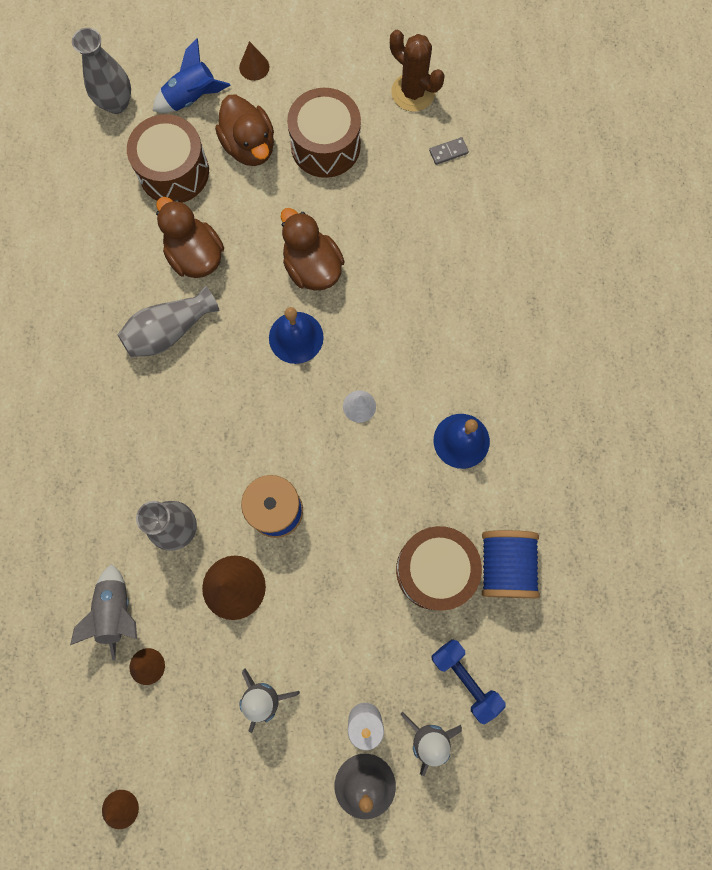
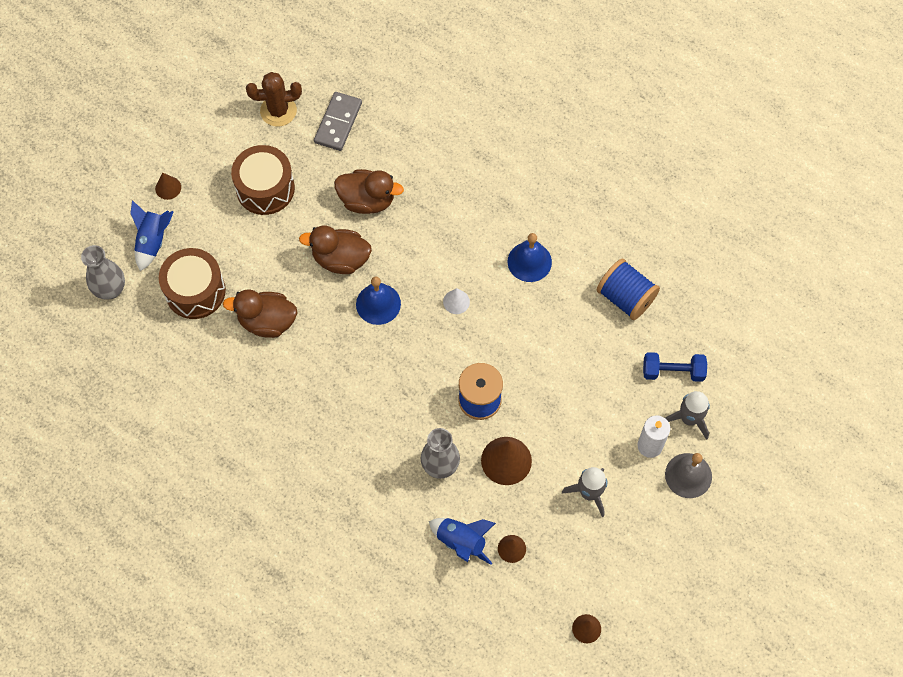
camera: 50 degrees left, 10 degrees down
(116, 611) = (461, 542): grey rocket -> blue rocket
(170, 331) = (304, 375): grey vase -> none
(249, 146) = (222, 233): brown duck -> brown duck (367, 200)
(435, 570) = (595, 338): brown drum -> none
(448, 152) = (338, 123): grey domino -> grey domino, size x2.03

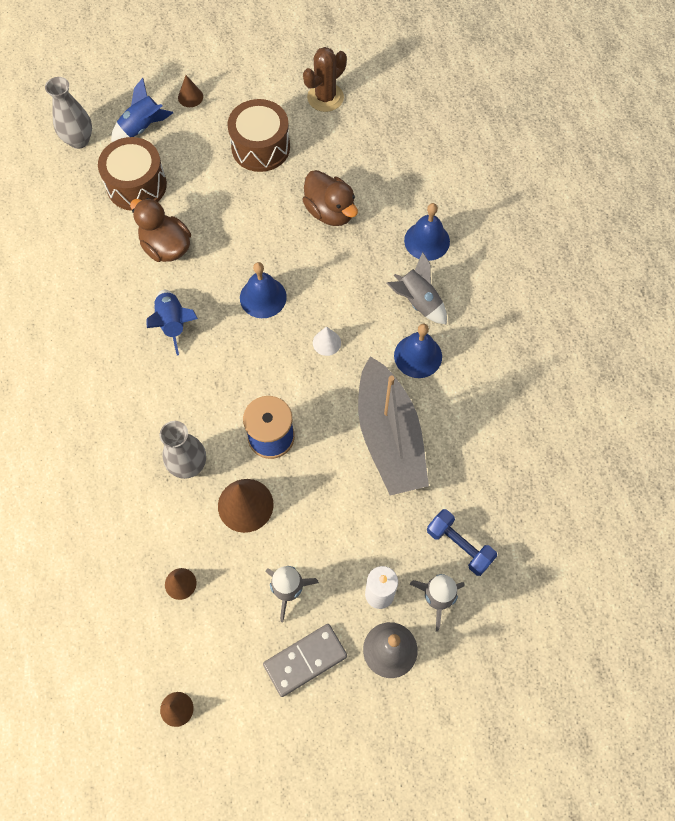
camera: 40 degrees right, 0 degrees up
(278, 111) = (325, 97): brown cactus -> brown cactus turned 75 degrees counterclockwise
(338, 123) = (363, 137): grey domino -> grey domino (305, 660)
(340, 259) = (267, 241): brown duck -> none
(459, 170) = (427, 241): none -> blue bell
(461, 542) = (146, 542): blue rocket -> blue rocket (173, 324)
(494, 221) = (418, 302): none -> grey rocket
(561, 334) = (389, 437): none -> grey boat
(625, 297) = (474, 449): blue spool -> none

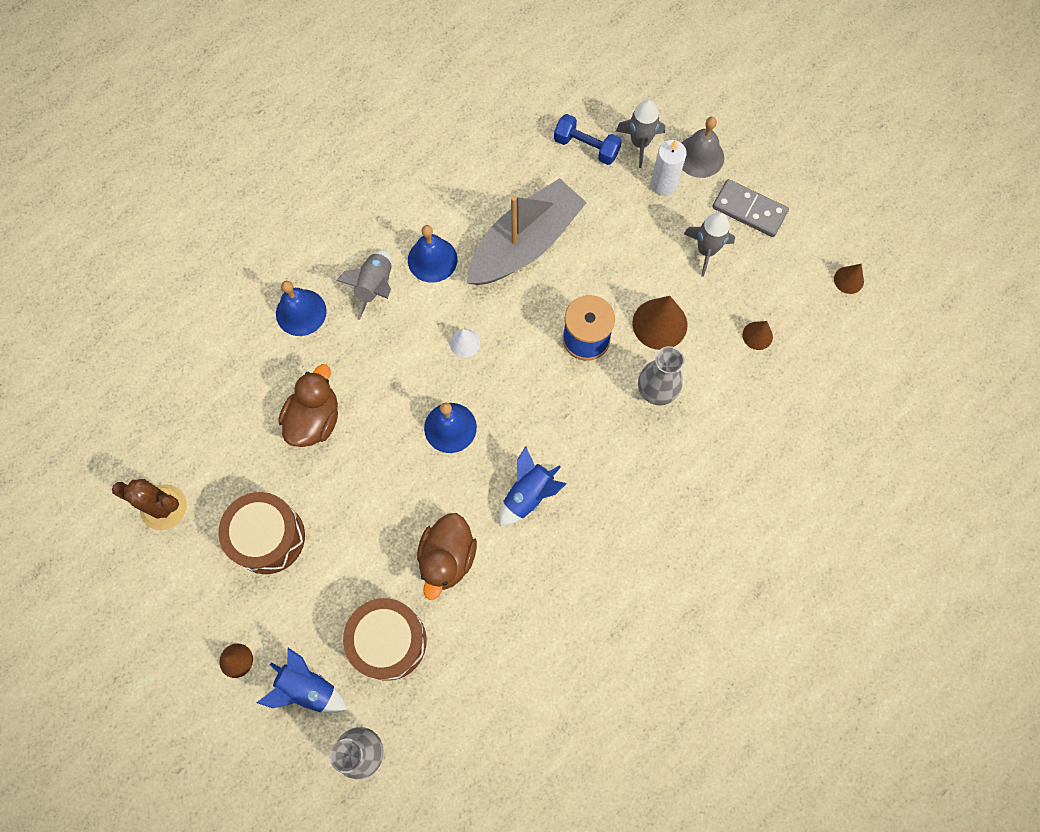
camera: 120 degrees left, 5 degrees up
(459, 546) = (586, 147): blue dumbbell -> blue dumbbell turned 75 degrees counterclockwise

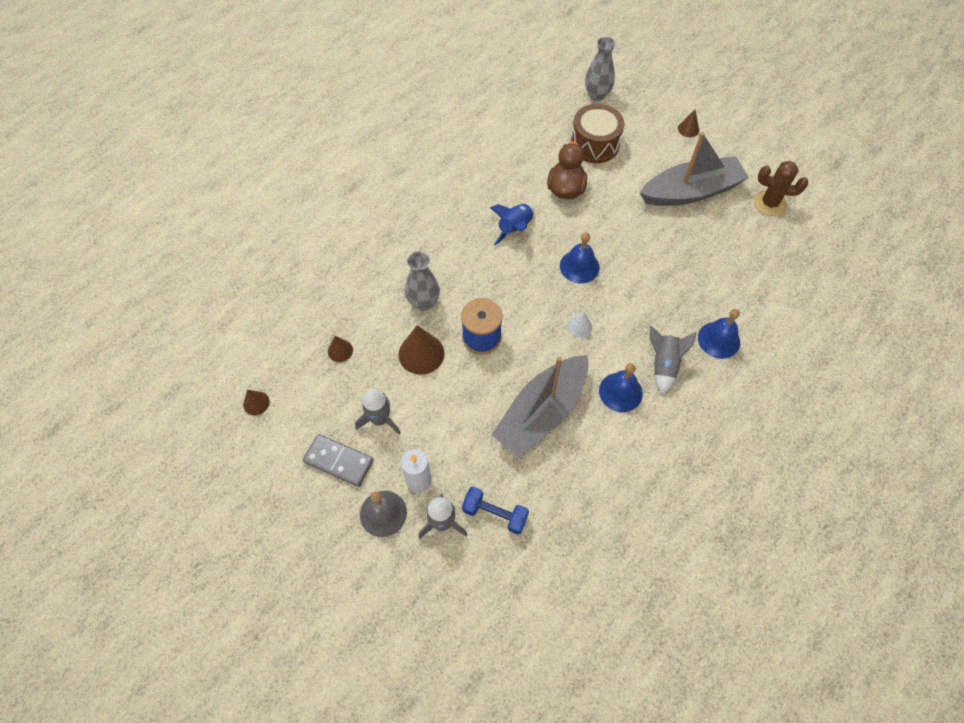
camera: 175 degrees right, 10 degrees down
(268, 537) = (691, 191): brown drum -> grey boat
(308, 688) = (639, 119): blue rocket -> none
(314, 419) = (682, 264): brown duck -> none

